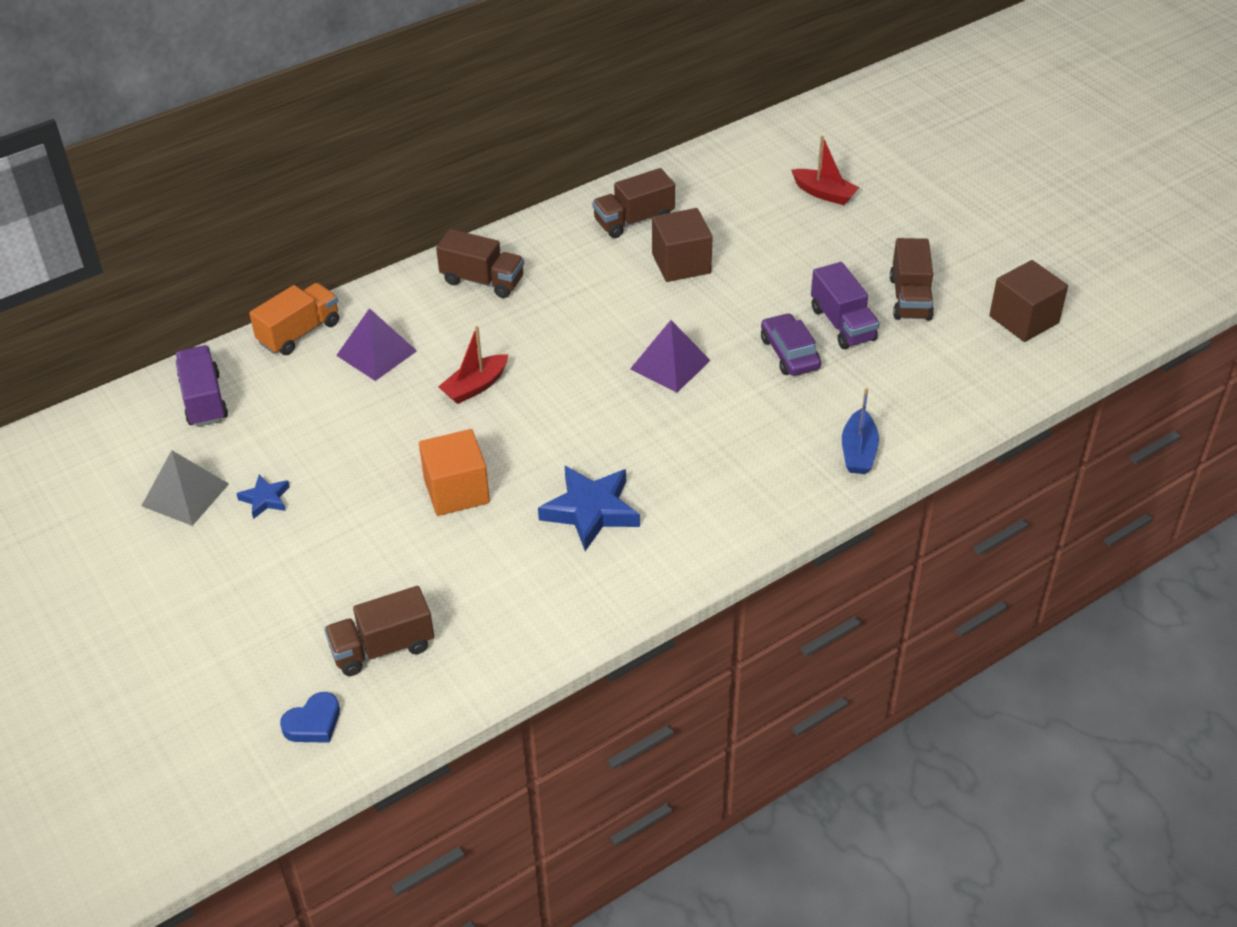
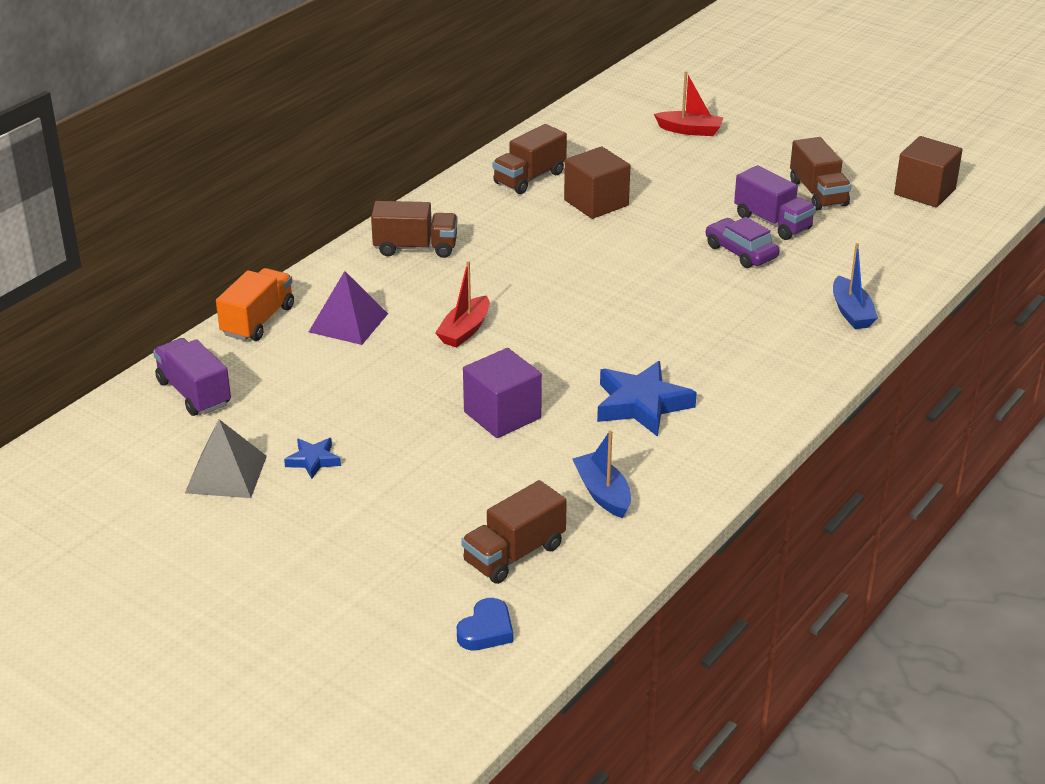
camera: 20 degrees left, 10 degrees down
(456, 491) = (502, 415): orange cube -> purple cube
(498, 602) = (603, 493): none -> blue boat
(670, 364) = (638, 280): purple pyramid -> none

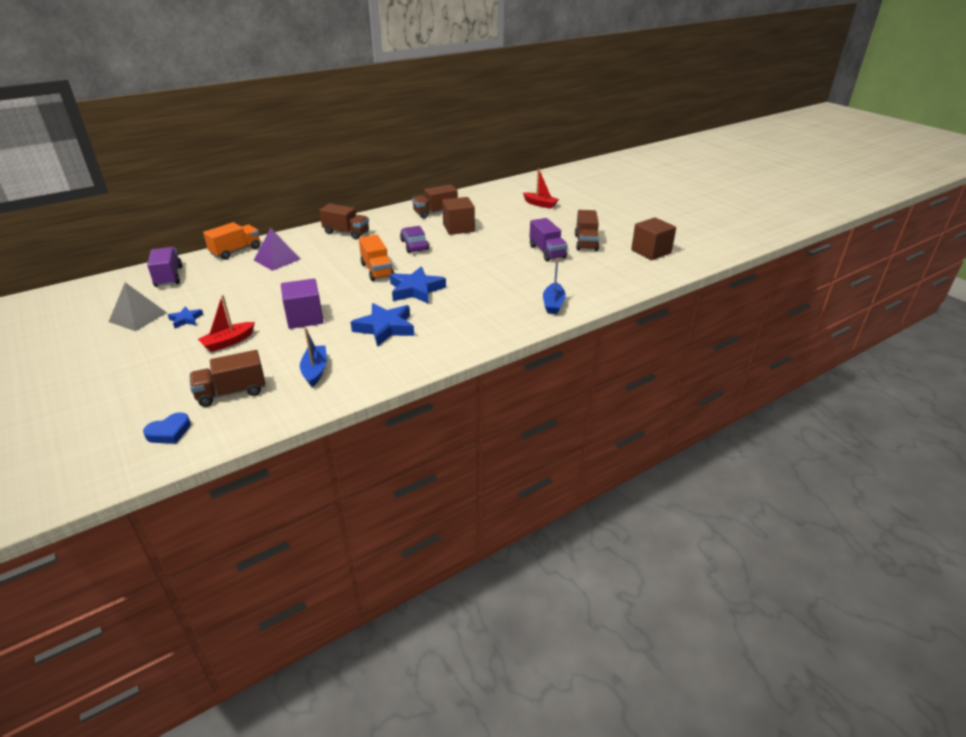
camera: 20 degrees right, 0 degrees up
(464, 330) = (330, 273): red boat -> red boat (228, 342)
(536, 309) = (377, 270): none -> orange truck
(629, 331) = (416, 290): none -> blue star
(741, 252) = (515, 263): purple car -> purple car (414, 245)

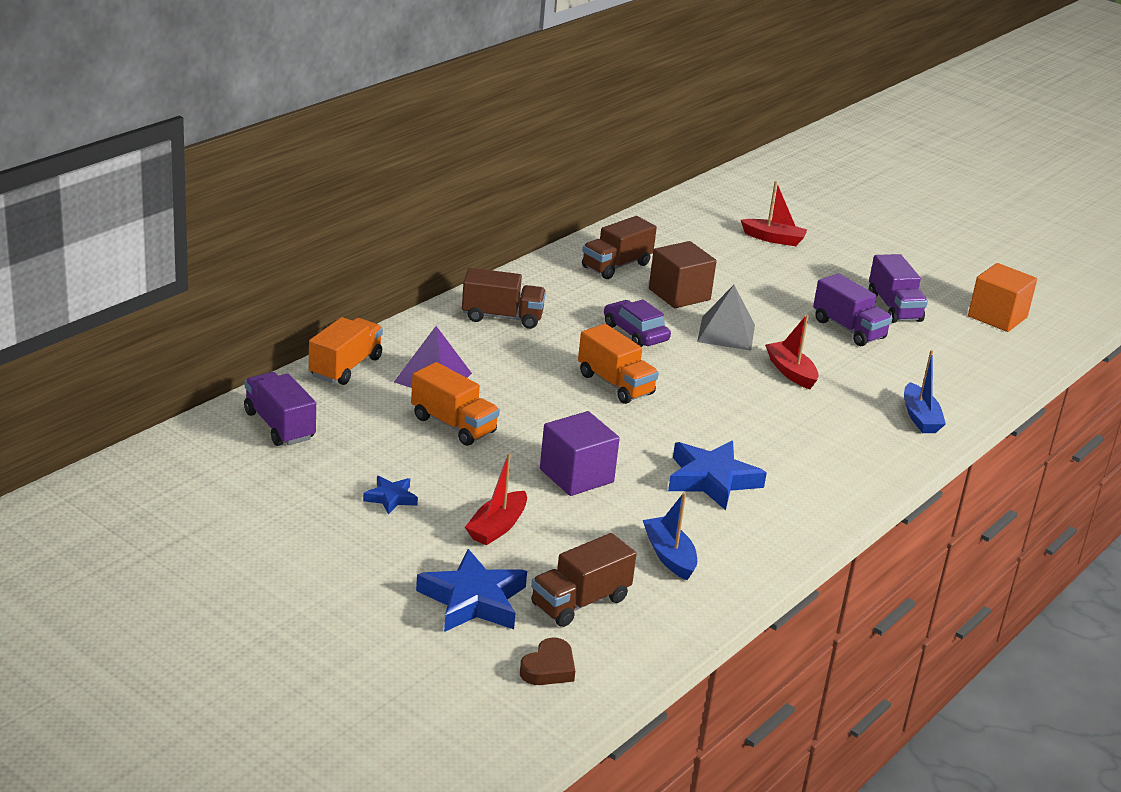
camera: 20 degrees left, 5 degrees down
(138, 317) = (306, 501): grey pyramid -> grey pyramid (726, 333)
(169, 432) = (548, 668): blue heart -> brown heart
(262, 284) = (453, 425): none -> orange truck
(416, 290) = (704, 413): blue star -> blue star (473, 600)
(490, 272) = (791, 372): none -> red boat
(586, 242) = (894, 308): brown truck -> purple truck
(651, 251) = (997, 317): brown cube -> orange cube

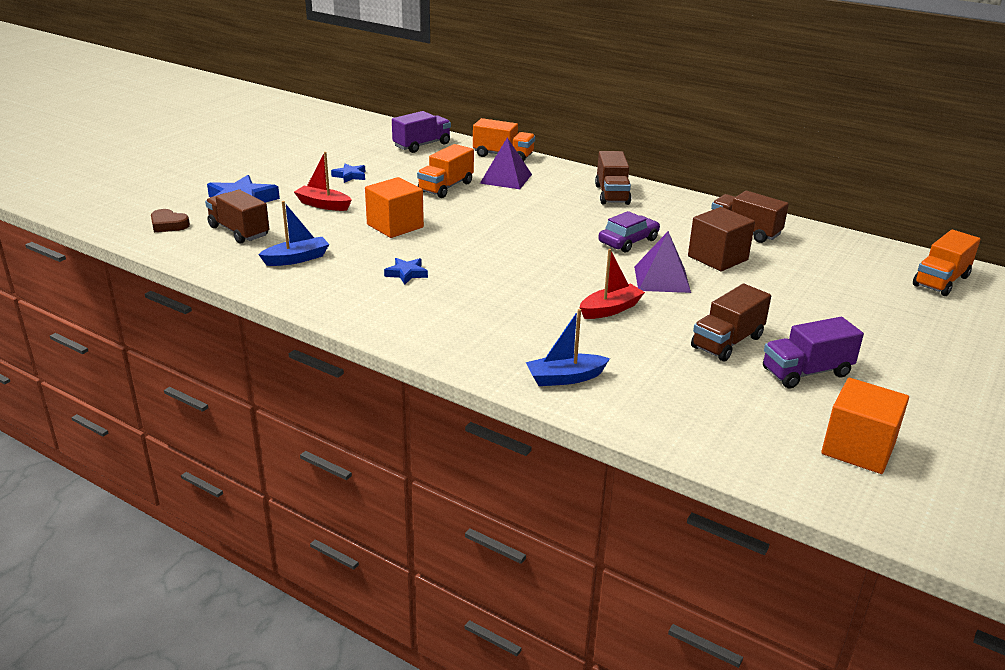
camera: 85 degrees right, 0 degrees up
(576, 476) = (395, 226): purple cube -> orange cube
(615, 384) = (536, 235): orange truck -> orange truck (940, 281)
(712, 480) = (406, 273): blue star -> blue star, size x0.52
(726, 333) = (662, 279): grey pyramid -> purple pyramid
(774, 239) = (895, 304): red boat -> none
(848, 329) = (727, 342): purple truck -> brown truck

